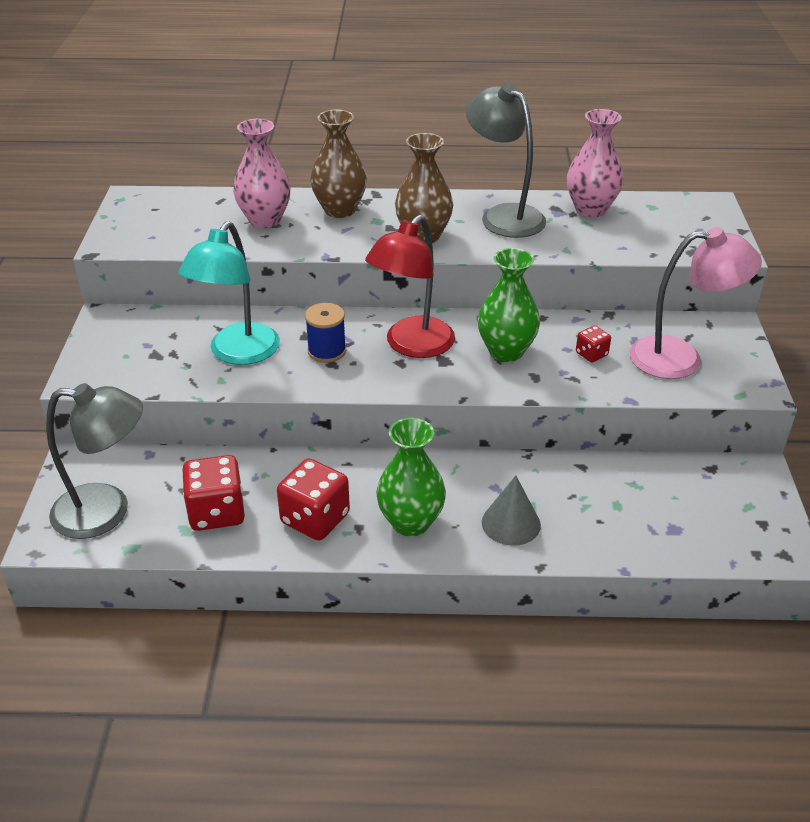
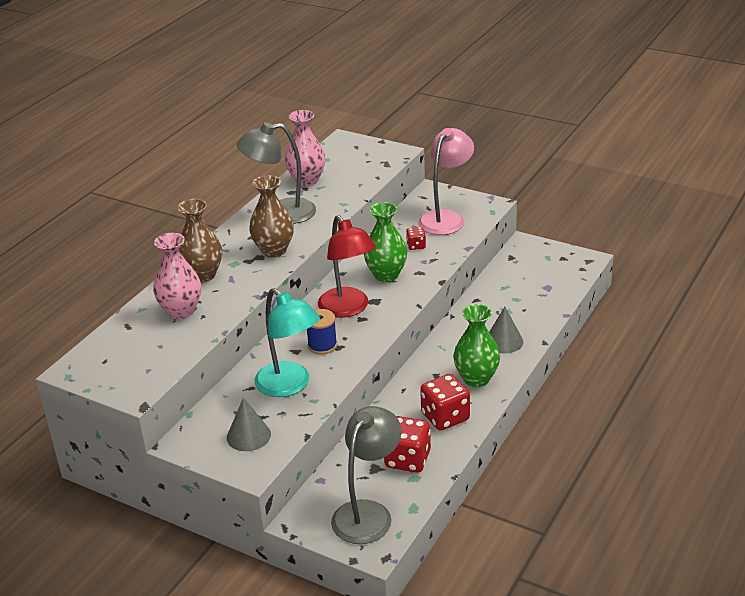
camera: 60 degrees left, 5 degrees down
(136, 356) = (248, 436): none -> grey cone

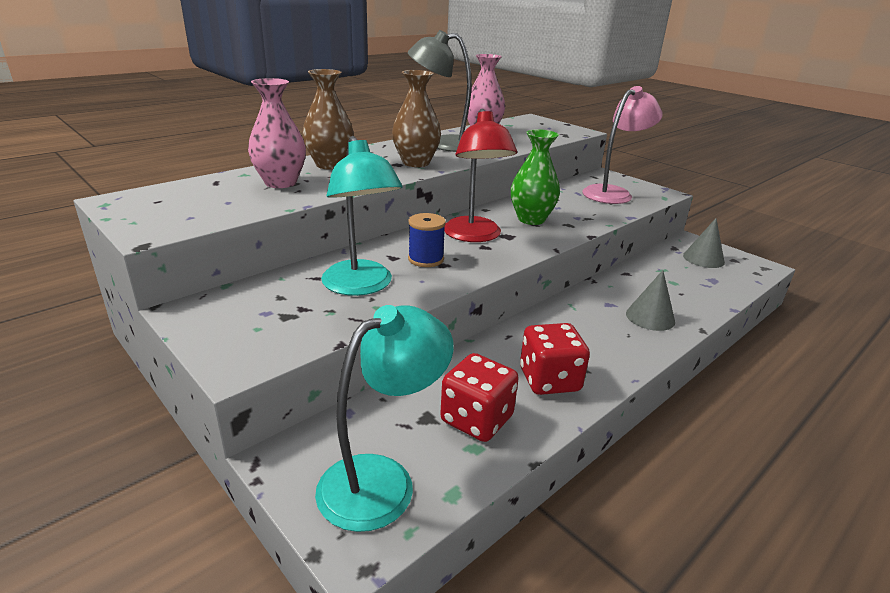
camera: 15 degrees right, 5 degrees down
(248, 436) = (269, 324): grey cone -> grey cone (703, 259)
(368, 513) = (382, 480): grey lamp -> turquoise lamp
(416, 246) = (573, 205): red dice -> none
(476, 379) = (605, 347): green vase -> none

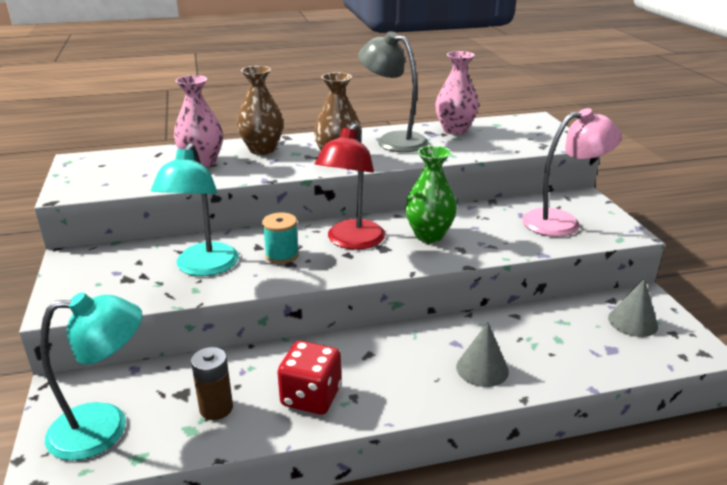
camera: 30 degrees right, 0 degrees up
(426, 259) = (282, 255): blue spool -> turquoise spool
(476, 419) = (216, 408): red dice -> brown battery

